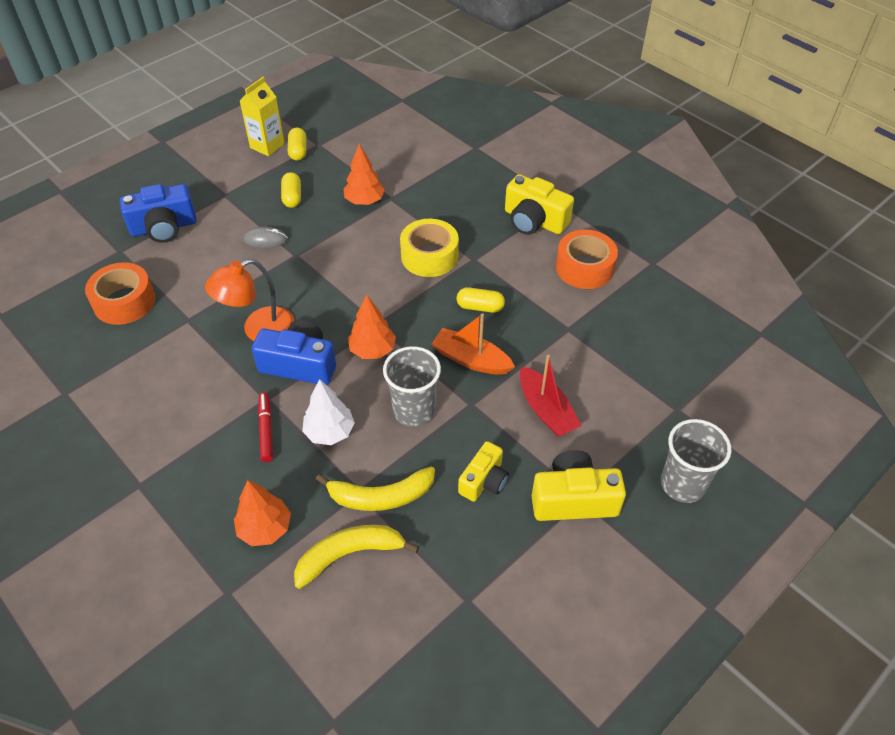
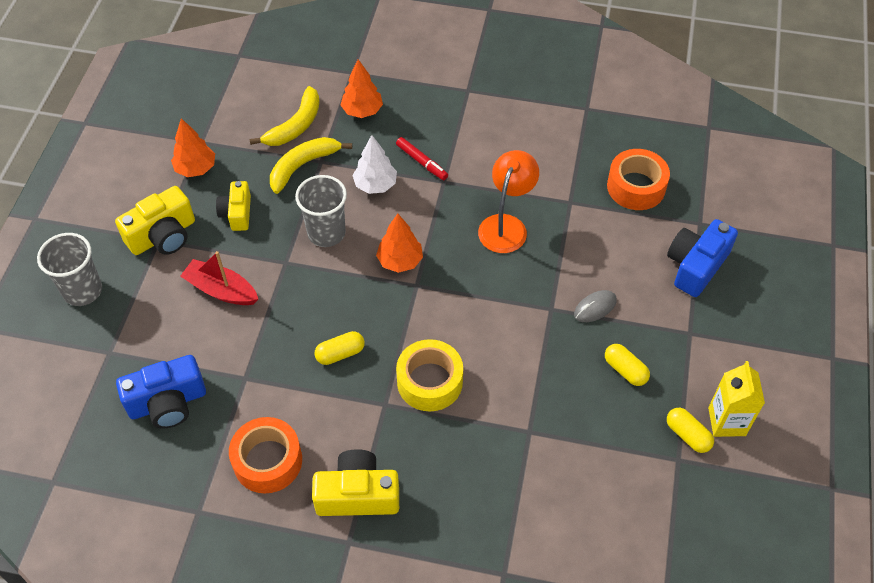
camera: 145 degrees right, 5 degrees up
(299, 364) = (446, 218): blue camera -> blue camera (168, 402)
(364, 201) = (551, 410): orange tree -> orange tree (196, 168)
(471, 360) = (312, 299): orange boat -> none

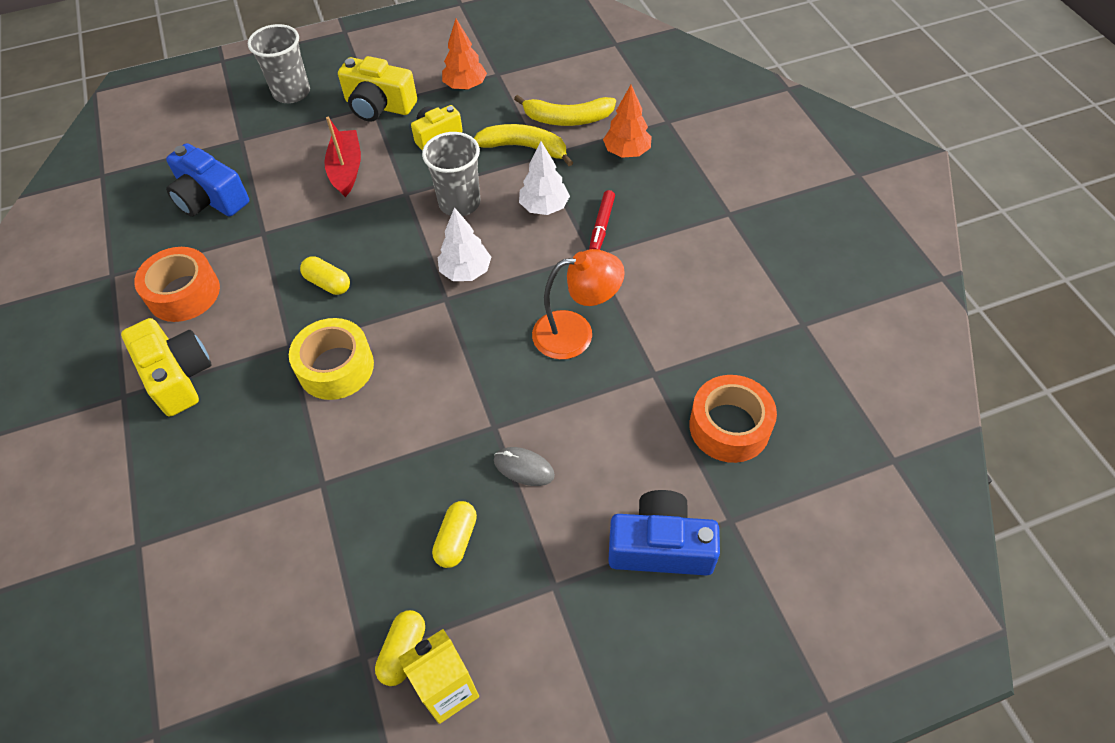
camera: 60 degrees right, 0 degrees up
(400, 261) = (466, 271): orange tree -> white tree

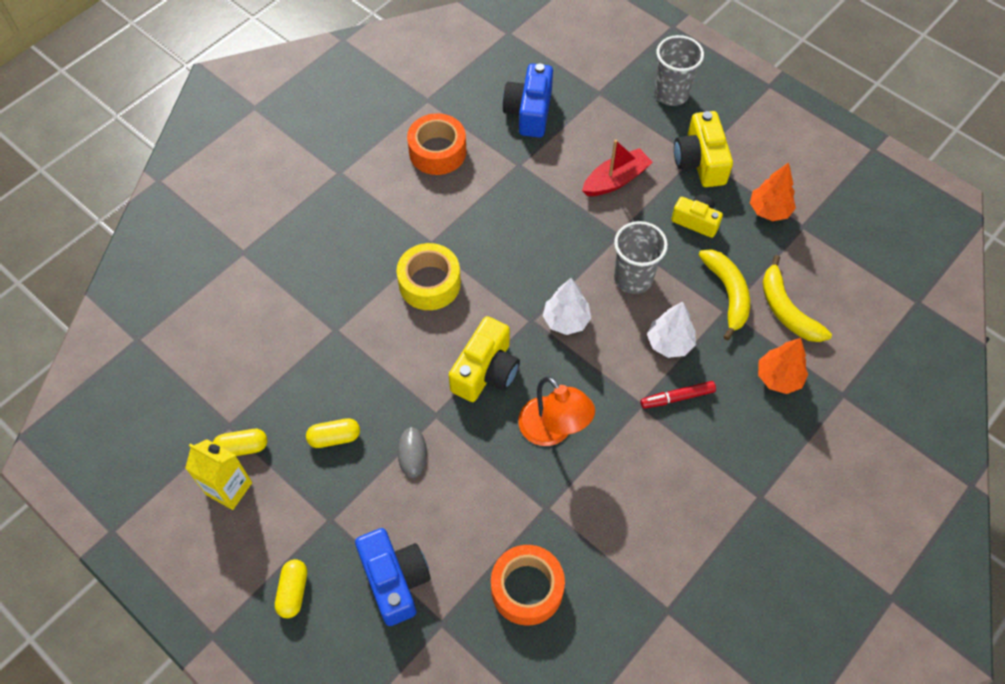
camera: 60 degrees right, 5 degrees up
(177, 376) = (370, 193): yellow camera -> yellow camera (486, 371)
(328, 283) = (499, 234): yellow capsule -> yellow capsule (293, 591)

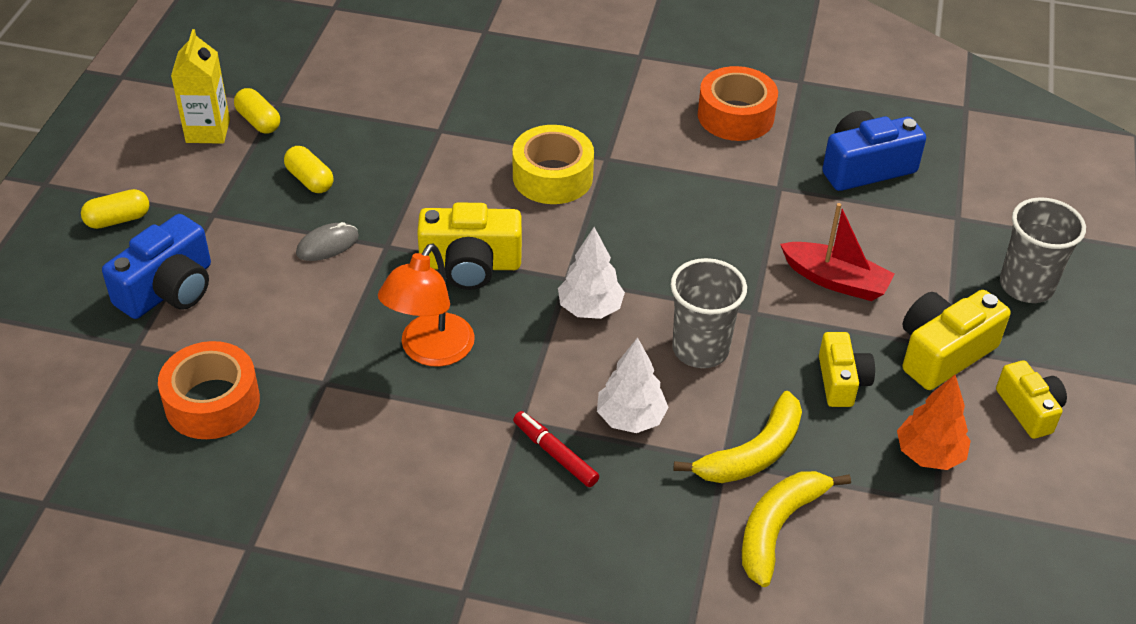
camera: 60 degrees right, 15 degrees down
(761, 147) = (1029, 410): none -> yellow camera
(778, 377) = (661, 554): orange tree -> none

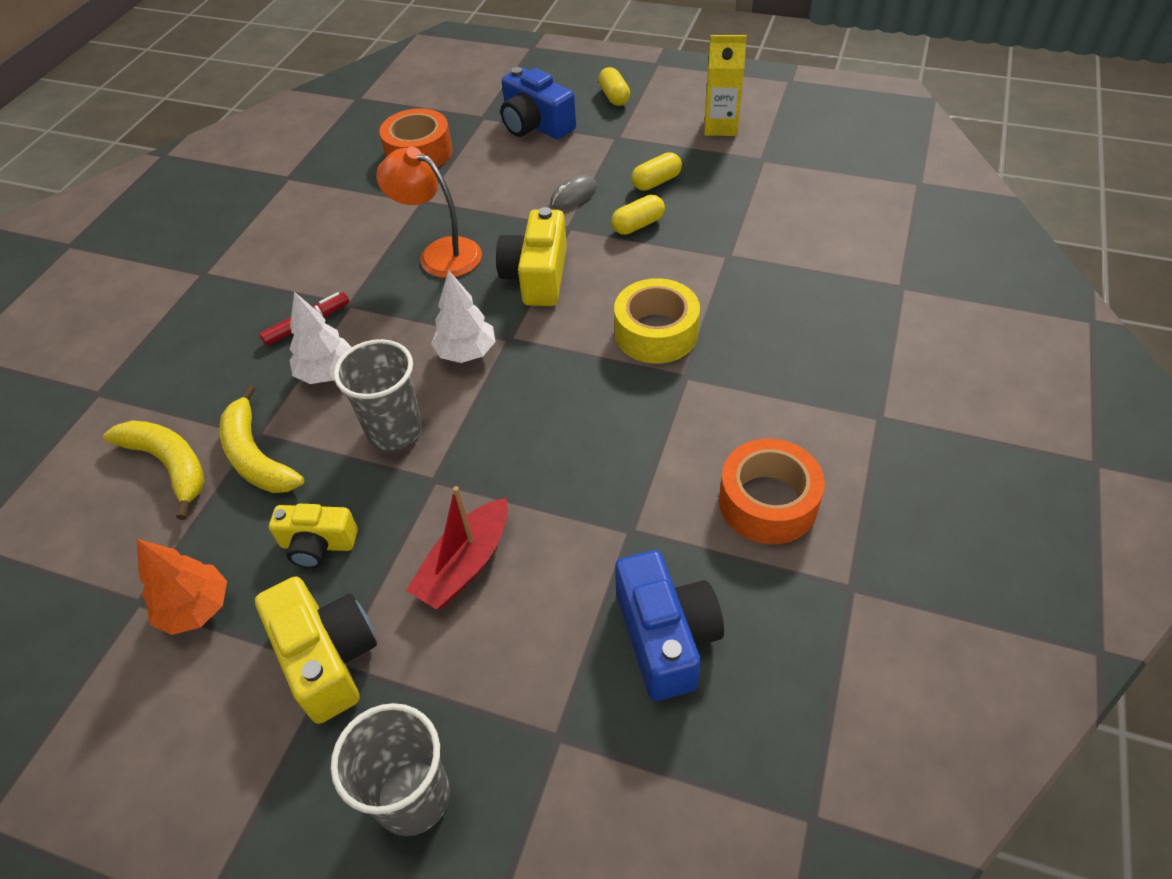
camera: 100 degrees right, 5 degrees up
(258, 121) = (735, 150): yellow capsule -> yellow capsule (638, 225)
(327, 245) = (573, 195): grey mouse -> grey mouse turned 75 degrees clockwise
(1029, 410) = (214, 735): yellow camera -> none

